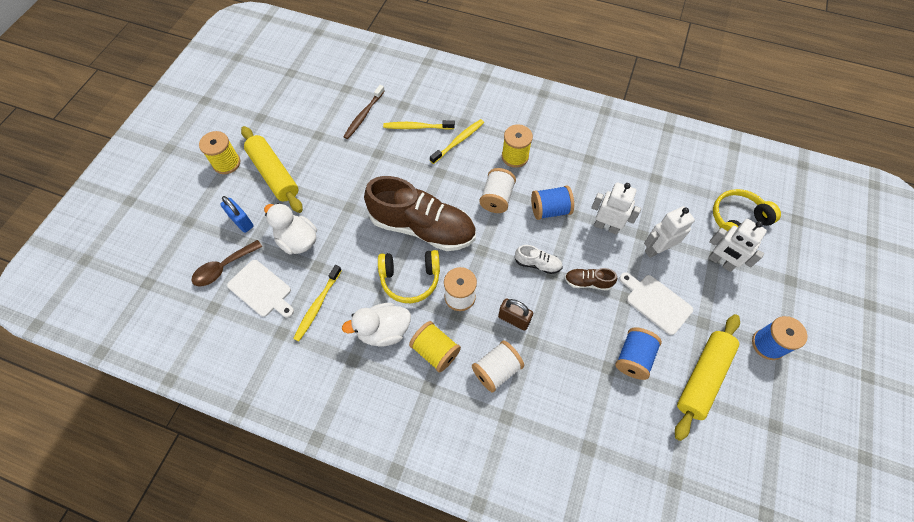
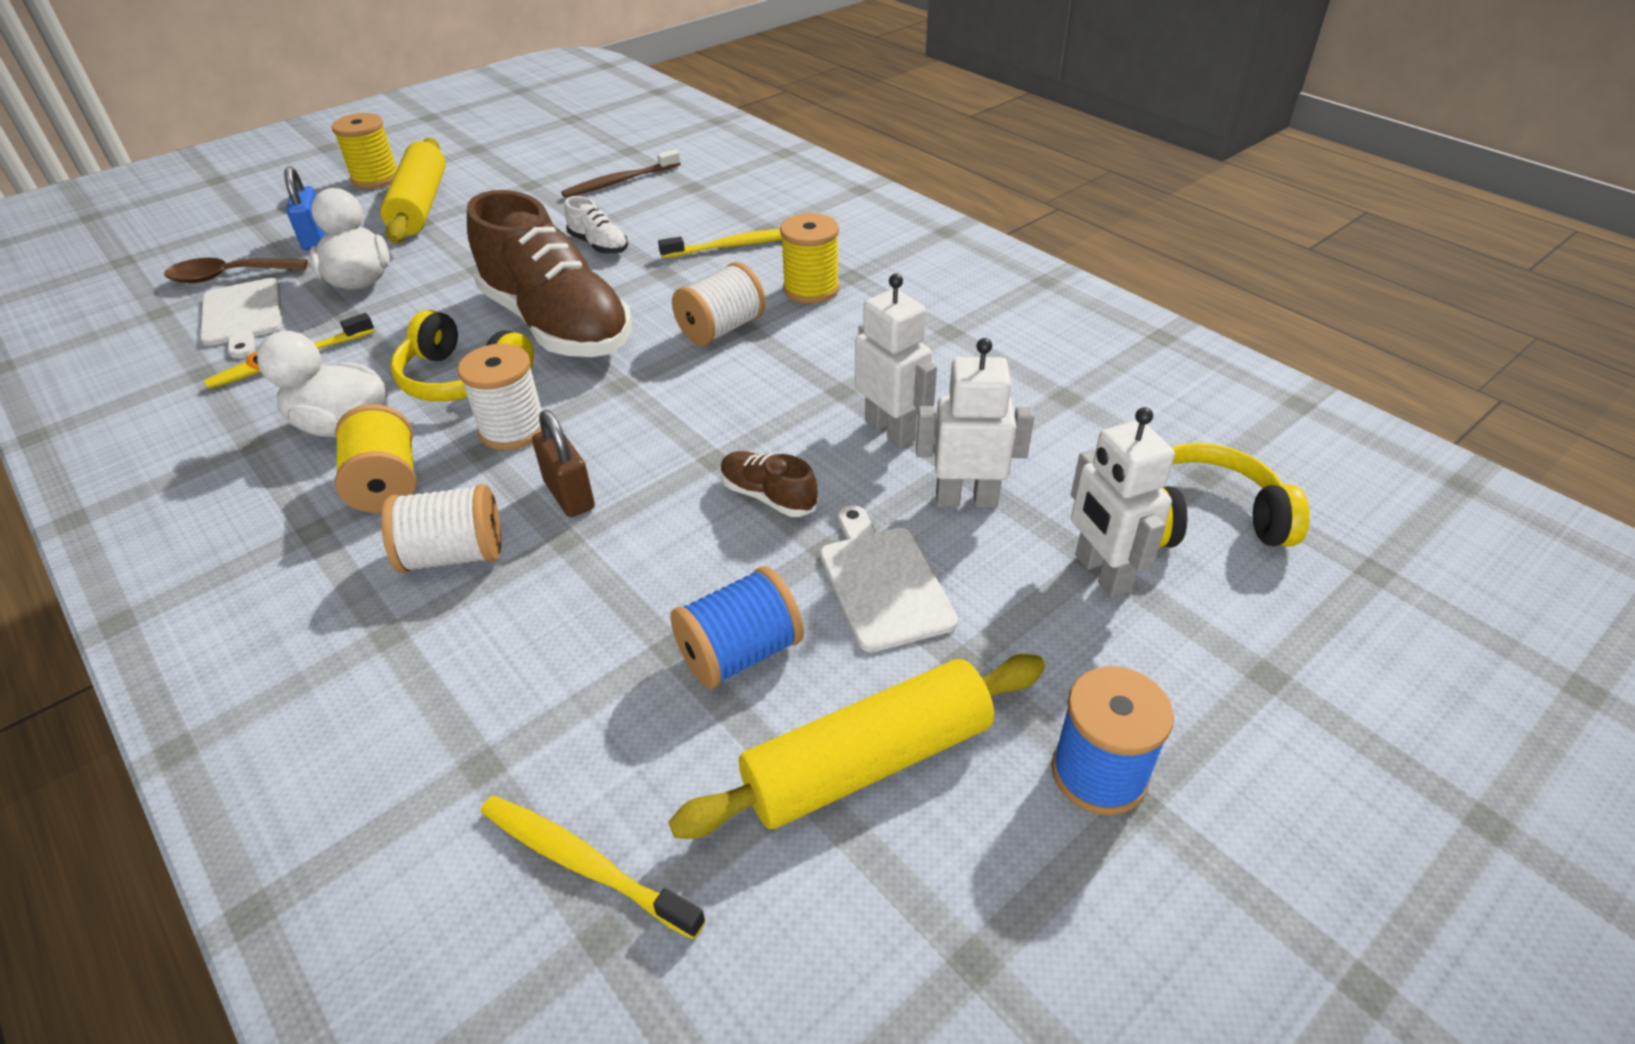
camera: 30 degrees right, 20 degrees down
(417, 127) = (685, 214): yellow toothbrush -> yellow toothbrush (584, 864)
(537, 264) = (699, 436): white shoe -> white shoe (599, 245)
(550, 210) = (802, 373): blue spool -> none

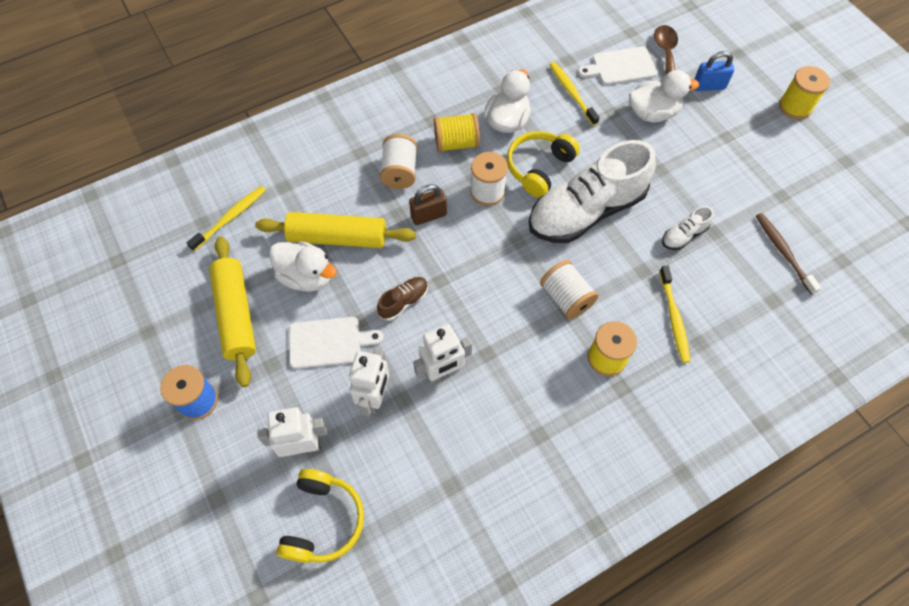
camera: 100 degrees right, 20 degrees up
(420, 205) = (751, 134): yellow rolling pin -> yellow rolling pin (337, 237)
(557, 325) = (586, 211): brown shoe -> white shoe
(740, 653) = (306, 276): blue spool -> white duck

